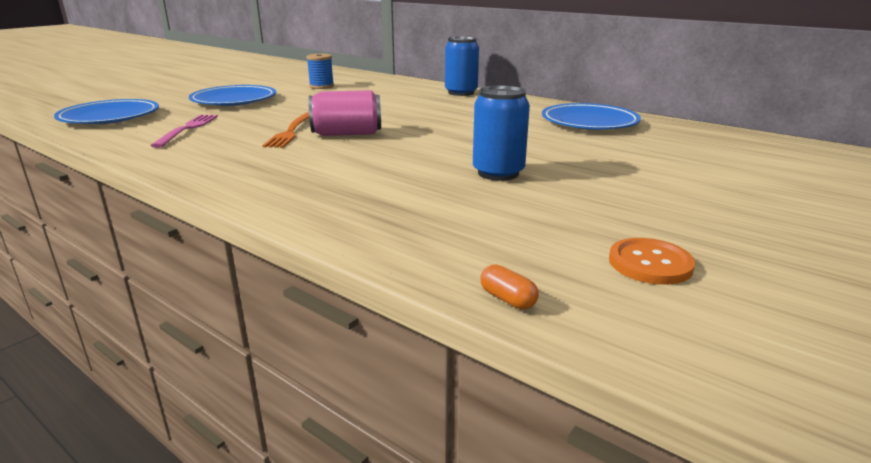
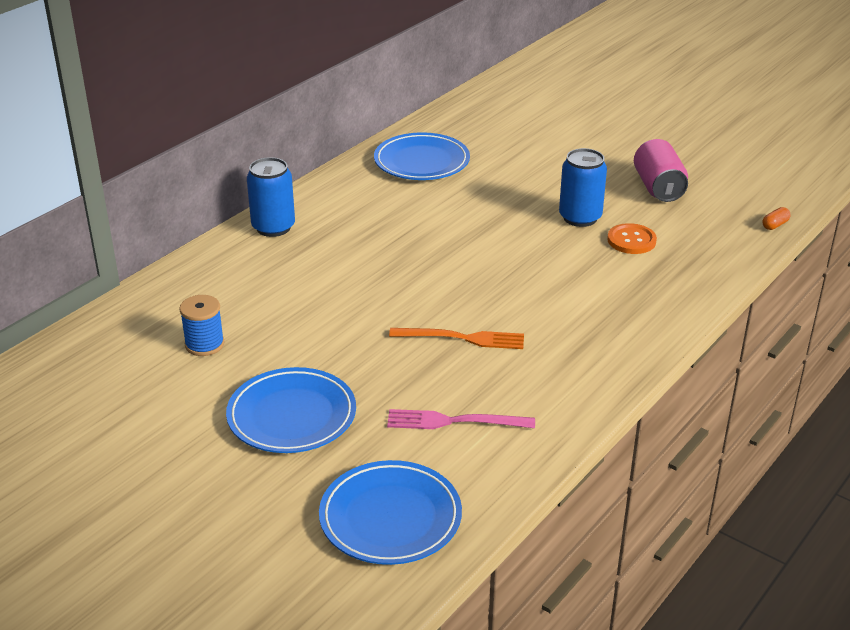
camera: 90 degrees left, 10 degrees up
(347, 134) = (470, 299): pink can -> pink can (658, 187)
(650, 263) = (719, 181): orange button -> orange button (631, 240)

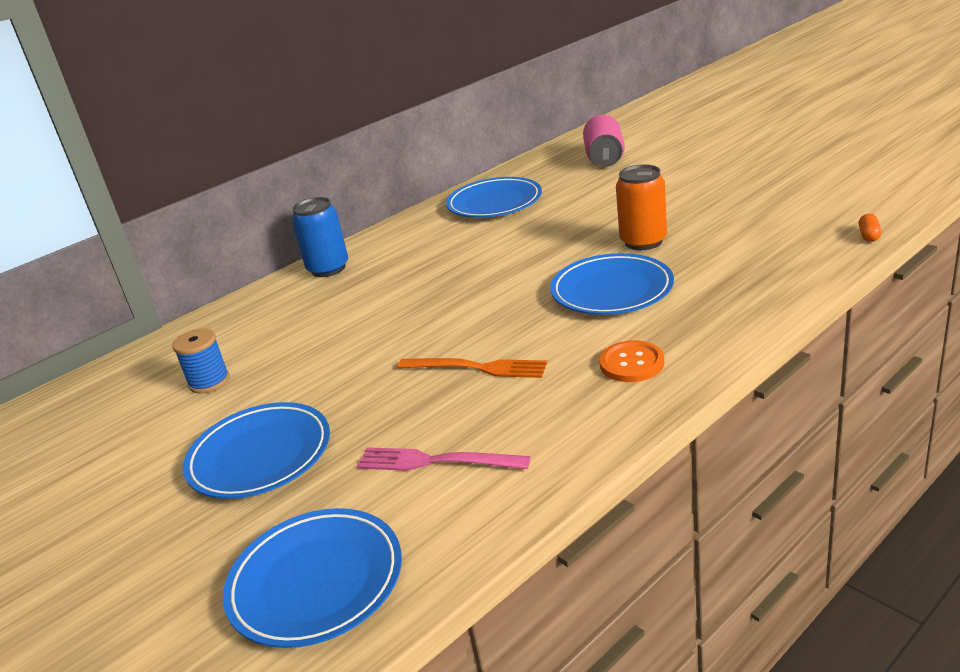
camera: 15 degrees right, 5 degrees down
(563, 267) = (612, 290): none -> blue plate
(580, 217) = (643, 242): blue can -> orange can
(631, 240) = (696, 260): orange button -> orange button (631, 363)
(658, 187) = (737, 208): pink can -> pink can (605, 158)
(775, 225) = (869, 235): orange capsule -> orange capsule turned 45 degrees counterclockwise

